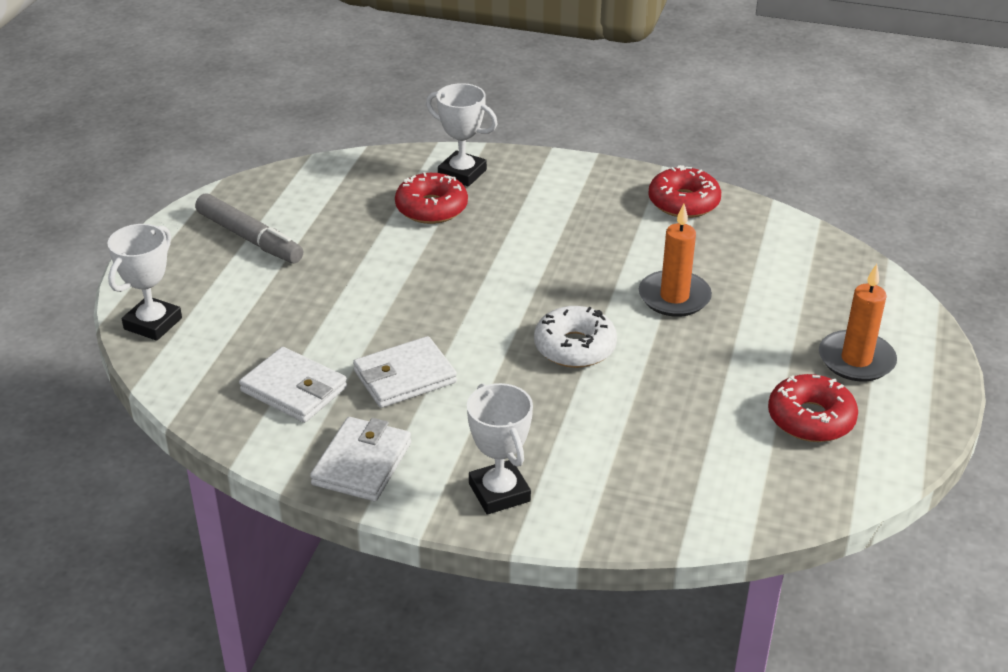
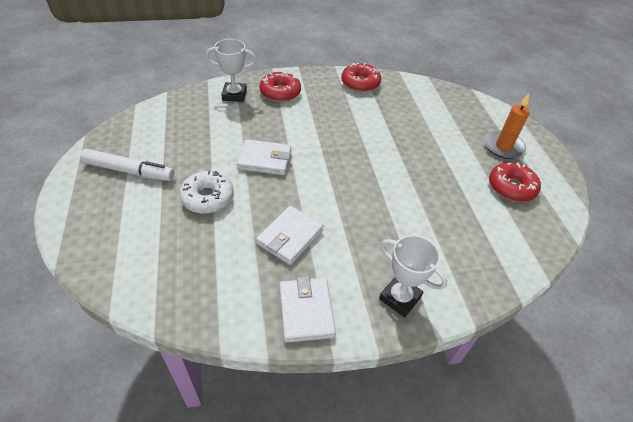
camera: 30 degrees left, 10 degrees up
(153, 323) = (96, 256): white trophy -> none
(249, 238) = (129, 171): grey marker -> white marker
(294, 389) = (226, 272): white wallet -> white wallet (264, 160)
(431, 208) = (231, 120): red donut -> red donut (280, 92)
(575, 347) = (369, 184): white donut -> white donut (207, 198)
(674, 297) = (396, 137): orange candle -> none

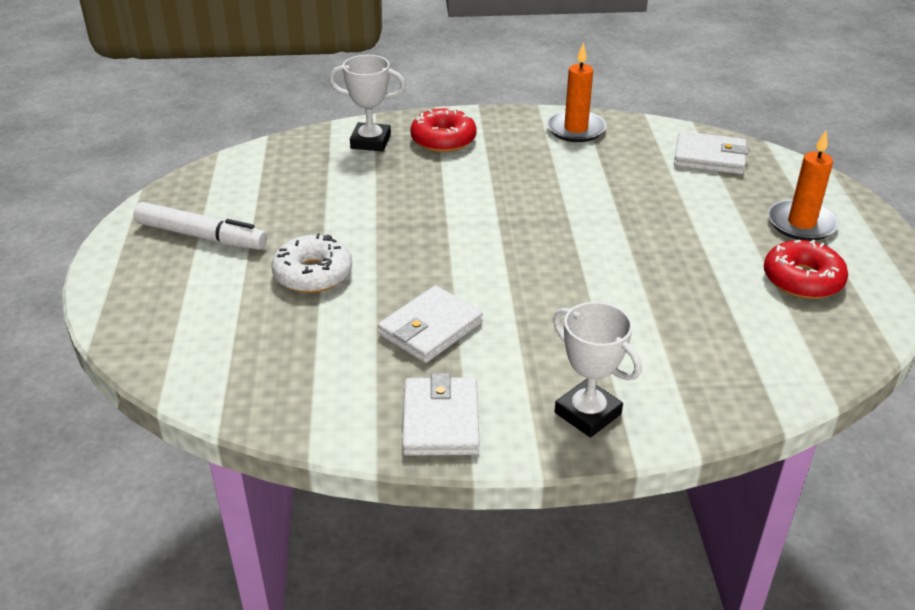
camera: 10 degrees right, 10 degrees down
(264, 160) = (406, 229): white wallet -> white wallet (709, 157)
(360, 83) = (575, 129): red donut -> orange candle

